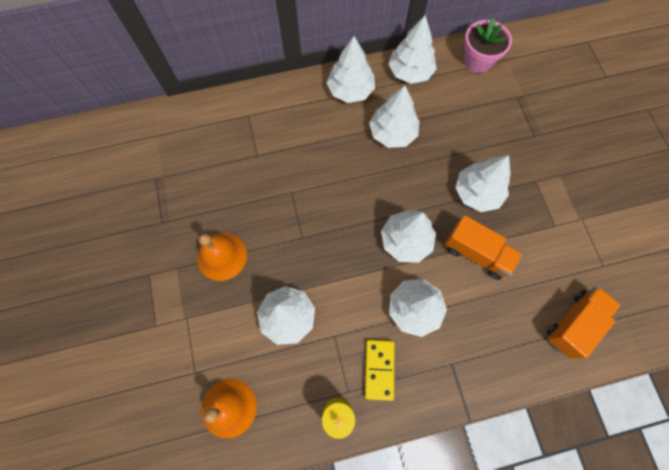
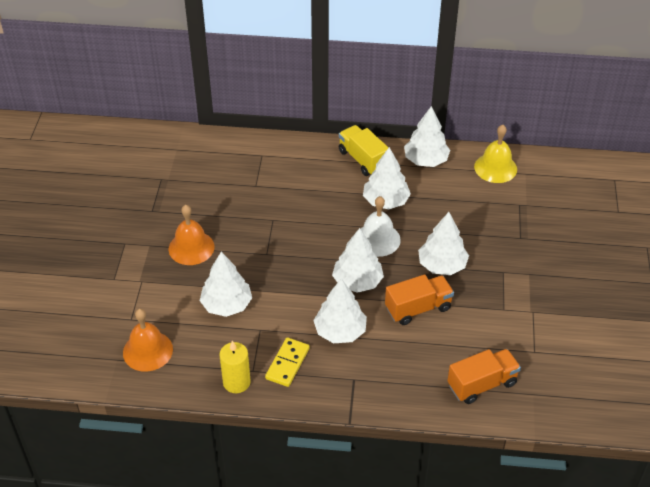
camera: 20 degrees right, 25 degrees down
(350, 90) = (363, 160): white tree -> yellow truck
(404, 182) = (377, 239): none -> white bell
(476, 253) = (418, 308): orange truck -> orange truck turned 75 degrees counterclockwise
(478, 61) = (495, 168): pink flower pot -> yellow bell

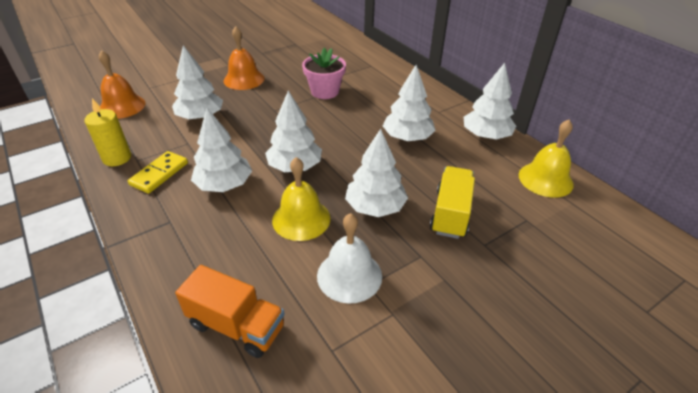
camera: 50 degrees right, 5 degrees down
(272, 208) = (325, 91): none -> pink flower pot
(287, 363) = (159, 174): yellow domino -> yellow domino turned 45 degrees counterclockwise
(363, 160) = (434, 106): yellow truck -> yellow truck (450, 214)
(377, 239) = (358, 154): white bell -> white bell (349, 275)
(418, 308) = (301, 219): orange truck -> yellow bell

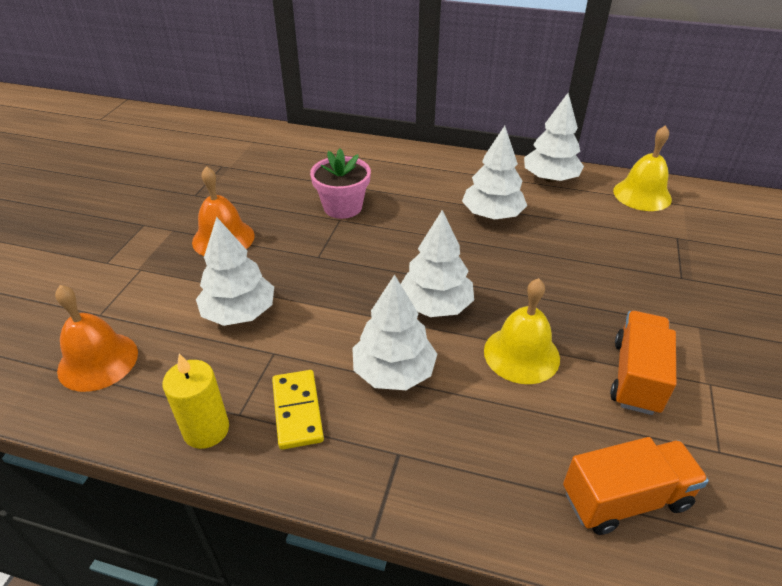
camera: 40 degrees left, 0 degrees up
(349, 275) = (636, 376): white bell -> orange truck
(375, 207) = (563, 299): white tree -> none
(450, 214) = (624, 266): yellow truck -> none

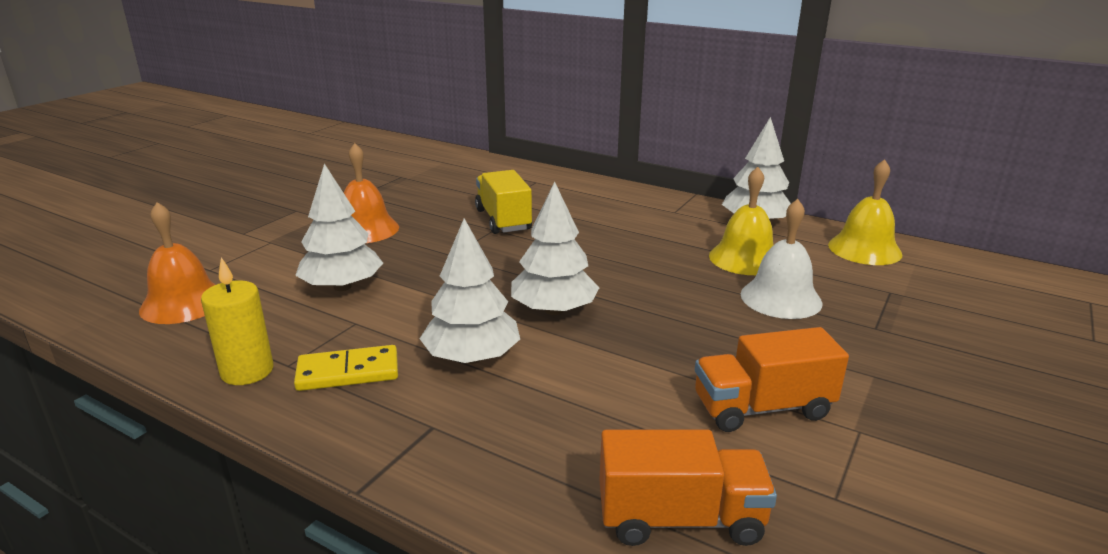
camera: 15 degrees right, 15 degrees down
(297, 411) = (348, 372): yellow domino -> yellow domino turned 75 degrees clockwise
(342, 207) = (503, 220): pink flower pot -> yellow truck
(492, 215) = (667, 245): white tree -> none
(521, 354) = (629, 365): yellow bell -> yellow bell (745, 258)
(603, 259) = (781, 298): none -> white bell
(636, 376) = (762, 408): orange truck -> orange truck turned 135 degrees counterclockwise

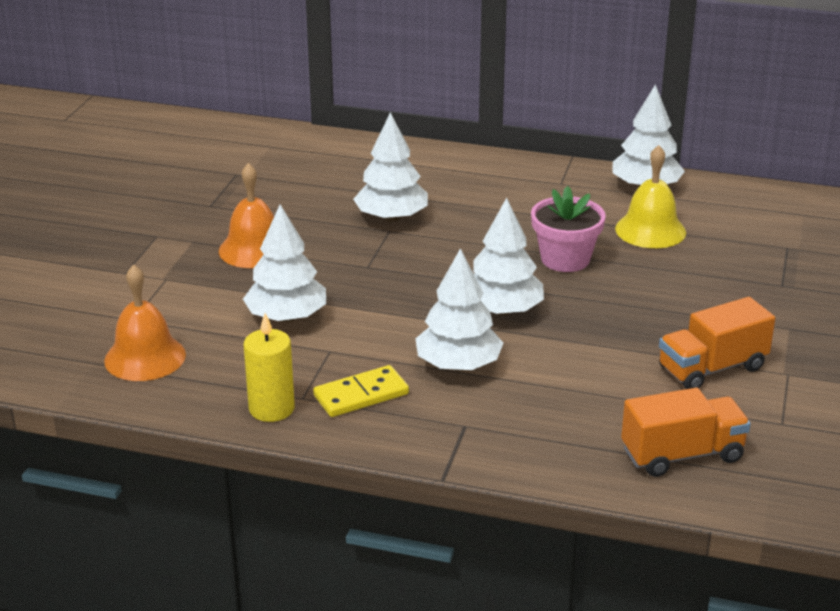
camera: 15 degrees left, 5 degrees up
(503, 220) = (391, 218): yellow truck -> white tree
(645, 272) = (565, 259): none -> pink flower pot
(781, 298) = (696, 268): white bell -> none
(864, 249) = (755, 204): yellow bell -> none

